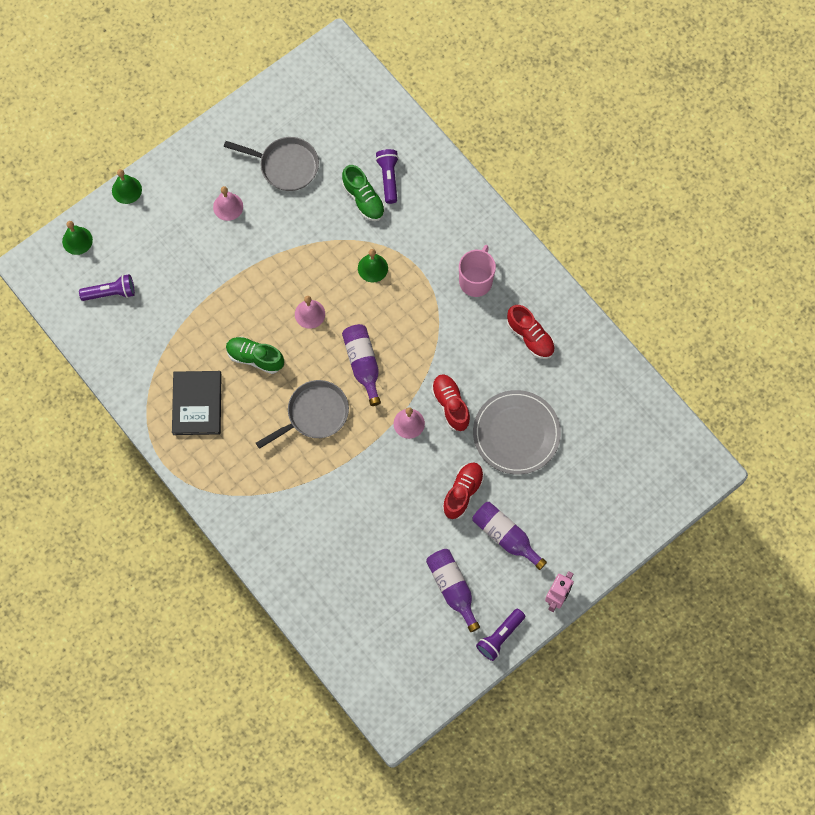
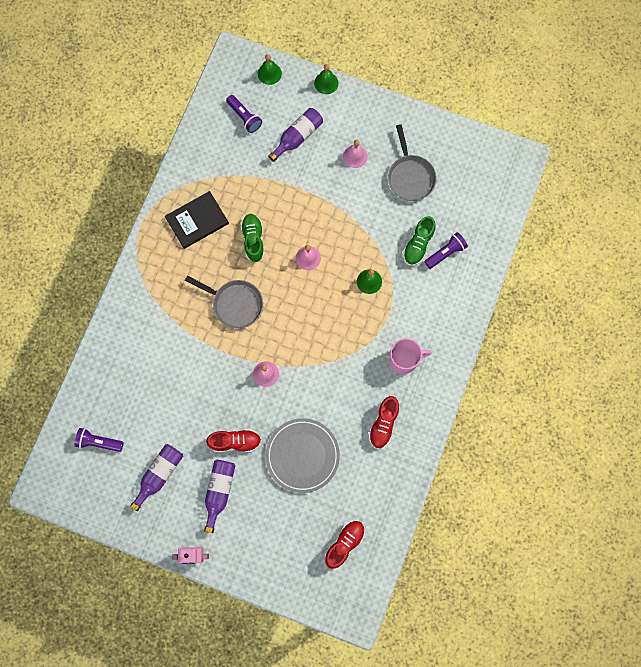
camera: 60 degrees right, 5 degrees up
(363, 364) = (292, 316): purple bottle -> purple bottle (297, 137)
(450, 405) = (297, 396): red shoe -> red shoe (344, 543)
(500, 637) = (141, 529): purple flashlight -> purple flashlight (99, 442)

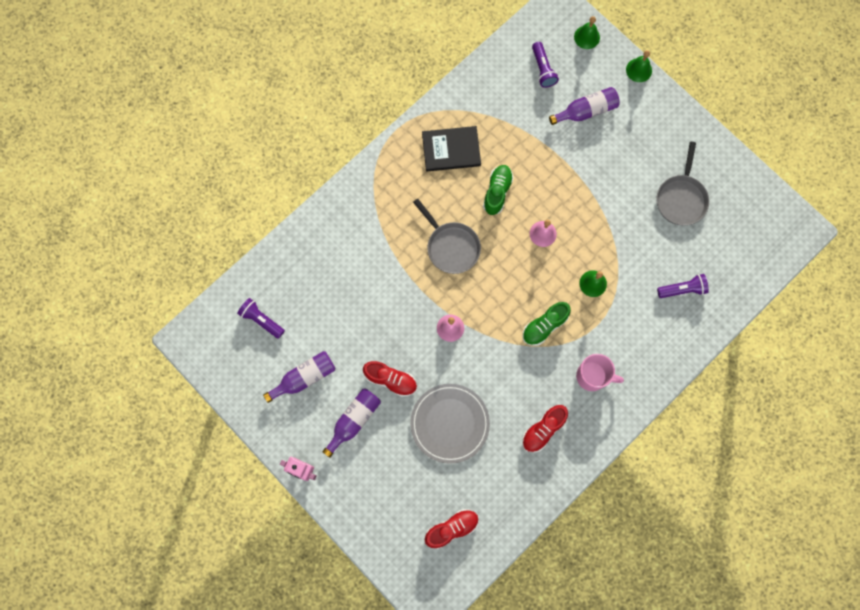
camera: 25 degrees right, 0 degrees up
(355, 156) = (635, 154): pink bell -> none
(418, 245) = (658, 269): green shoe -> green shoe (544, 326)

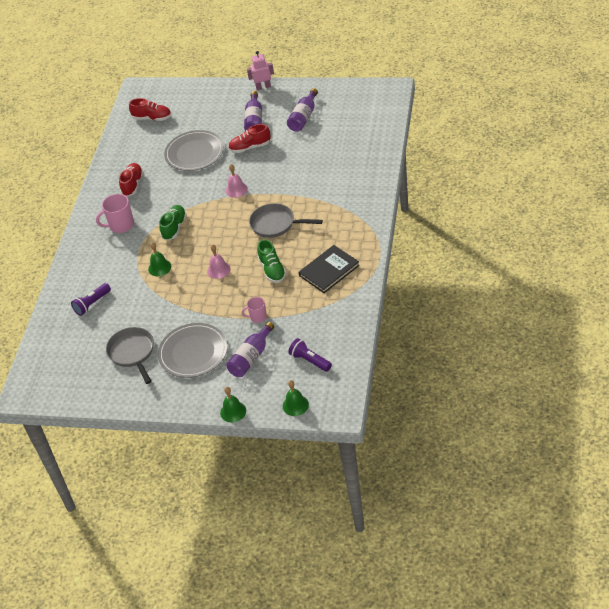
camera: 150 degrees right, 30 degrees down
(261, 320) = (358, 122): purple flashlight -> none
(452, 528) = (152, 118): red shoe -> red shoe turned 105 degrees counterclockwise
(549, 149) = (257, 317): none -> pink mug
(630, 156) = (193, 352): none -> grey plate

